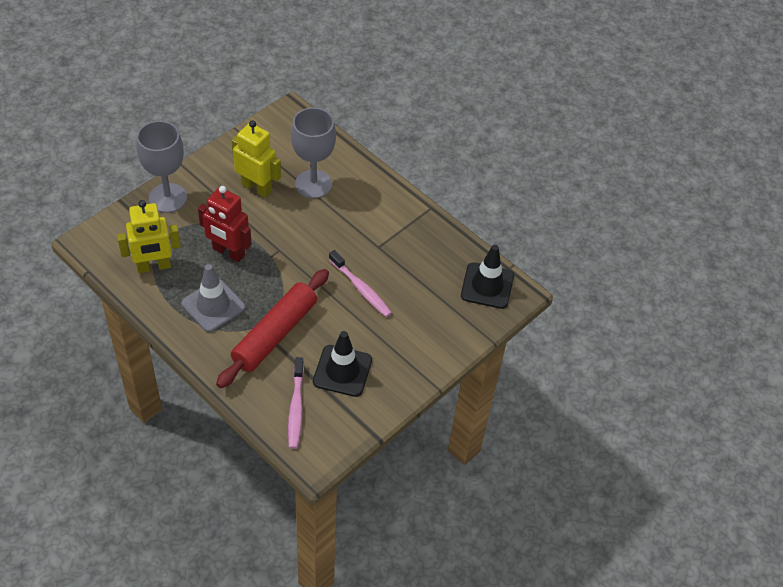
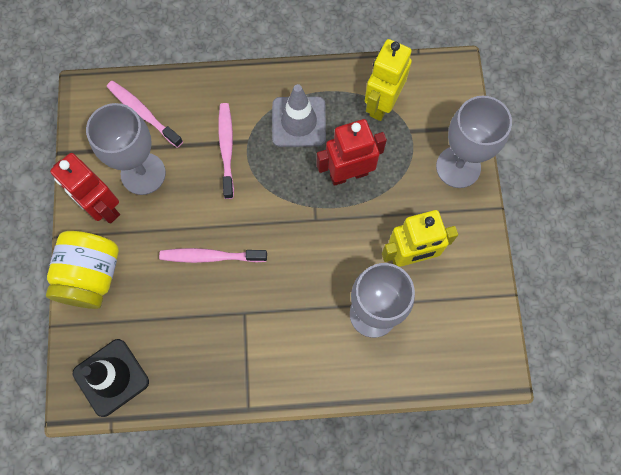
camera: 135 degrees right, 20 degrees up
(275, 334) = (226, 148): red rolling pin -> pink toothbrush
(342, 371) = (143, 173): black traffic cone -> grey goblet
(390, 376) = (103, 207): none -> red robot
(441, 345) = (91, 276): none -> yellow jar

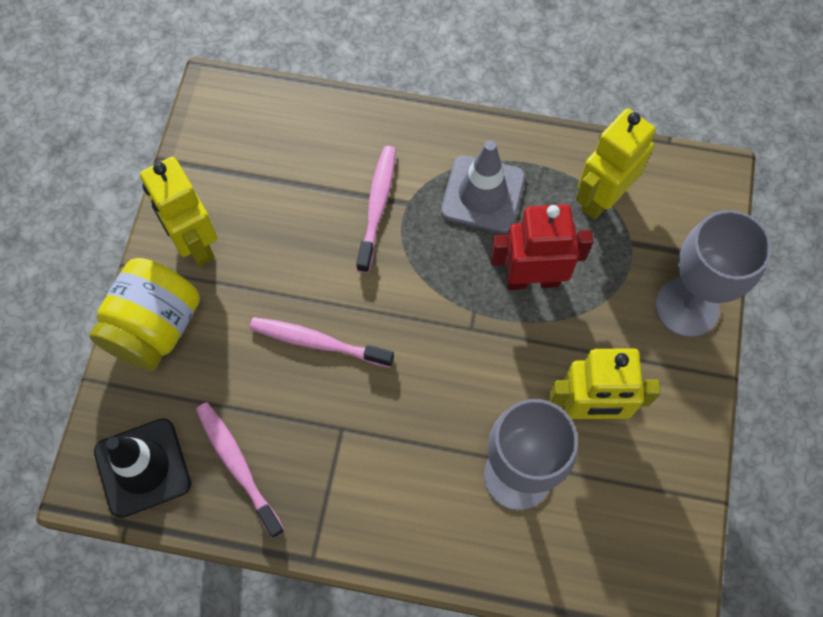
camera: 15 degrees right, 5 degrees down
(103, 207) = (195, 243): red robot -> yellow robot
(143, 113) = (280, 135): pink toothbrush -> pink toothbrush (238, 466)
(143, 173) = (259, 212): grey goblet -> none

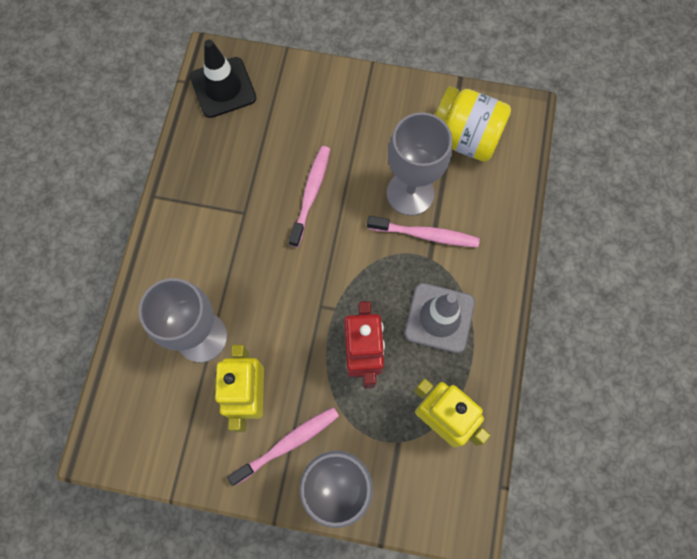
camera: 90 degrees right, 5 degrees up
(155, 328) = (323, 86): yellow jar -> yellow jar (465, 138)
(195, 243) = (391, 107): yellow robot -> none
(238, 466) = (221, 146): pink toothbrush -> pink toothbrush (288, 444)
(320, 222) = (410, 193): none -> grey goblet

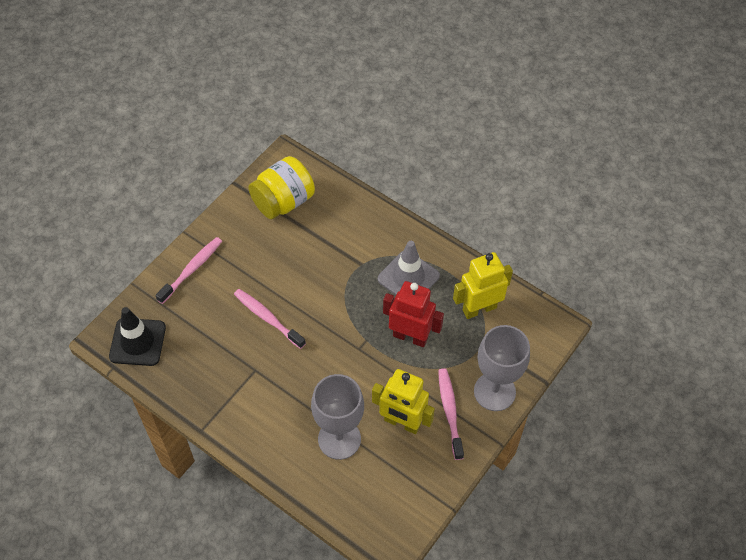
camera: 65 degrees left, 15 degrees down
(410, 193) = (305, 254): grey goblet -> none
(425, 235) = (343, 259): pink toothbrush -> pink toothbrush (192, 269)

